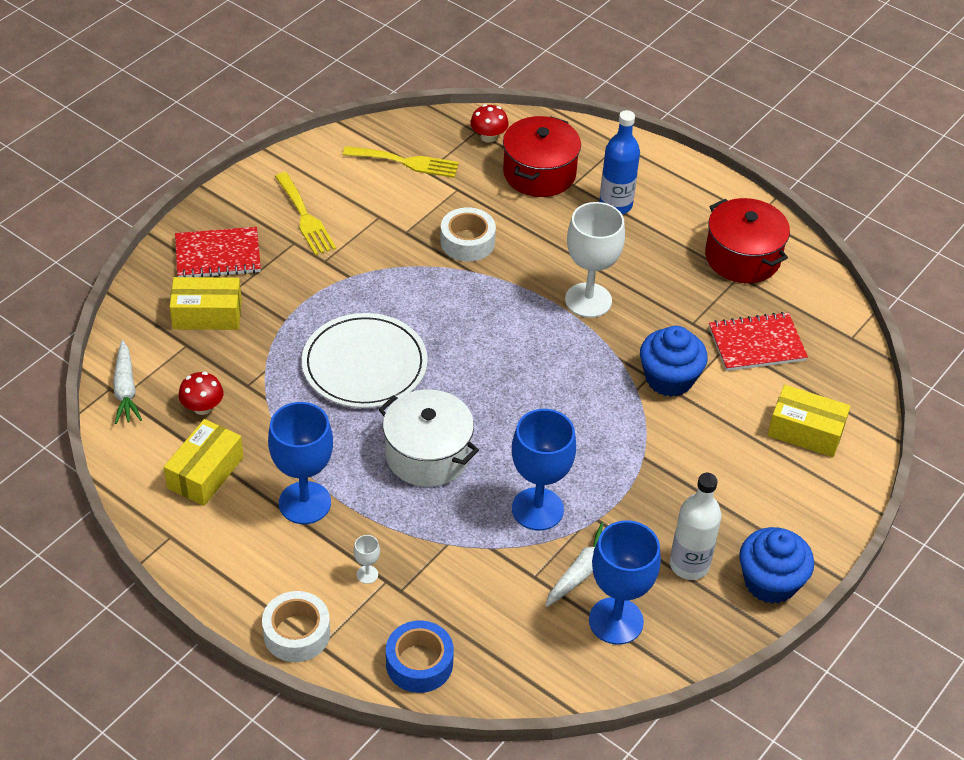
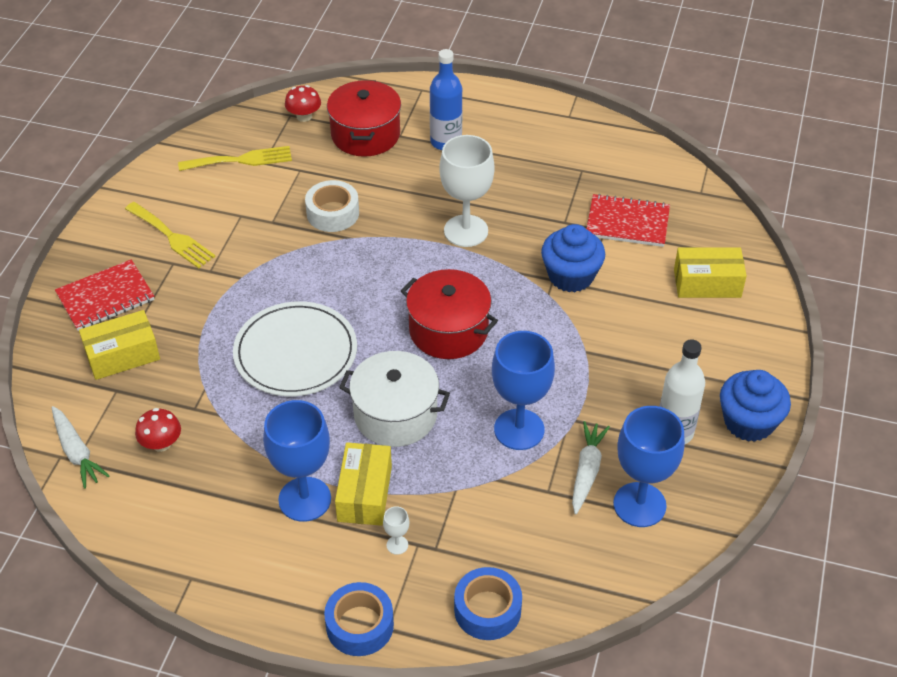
camera: 20 degrees left, 0 degrees up
(205, 473) = (195, 504): yellow box -> yellow box (365, 494)
(296, 633) = (359, 625): white tape -> blue tape
(742, 257) = (576, 153): red pot -> red pot (448, 330)
(757, 344) = (627, 223): red notebook -> red notebook turned 45 degrees clockwise

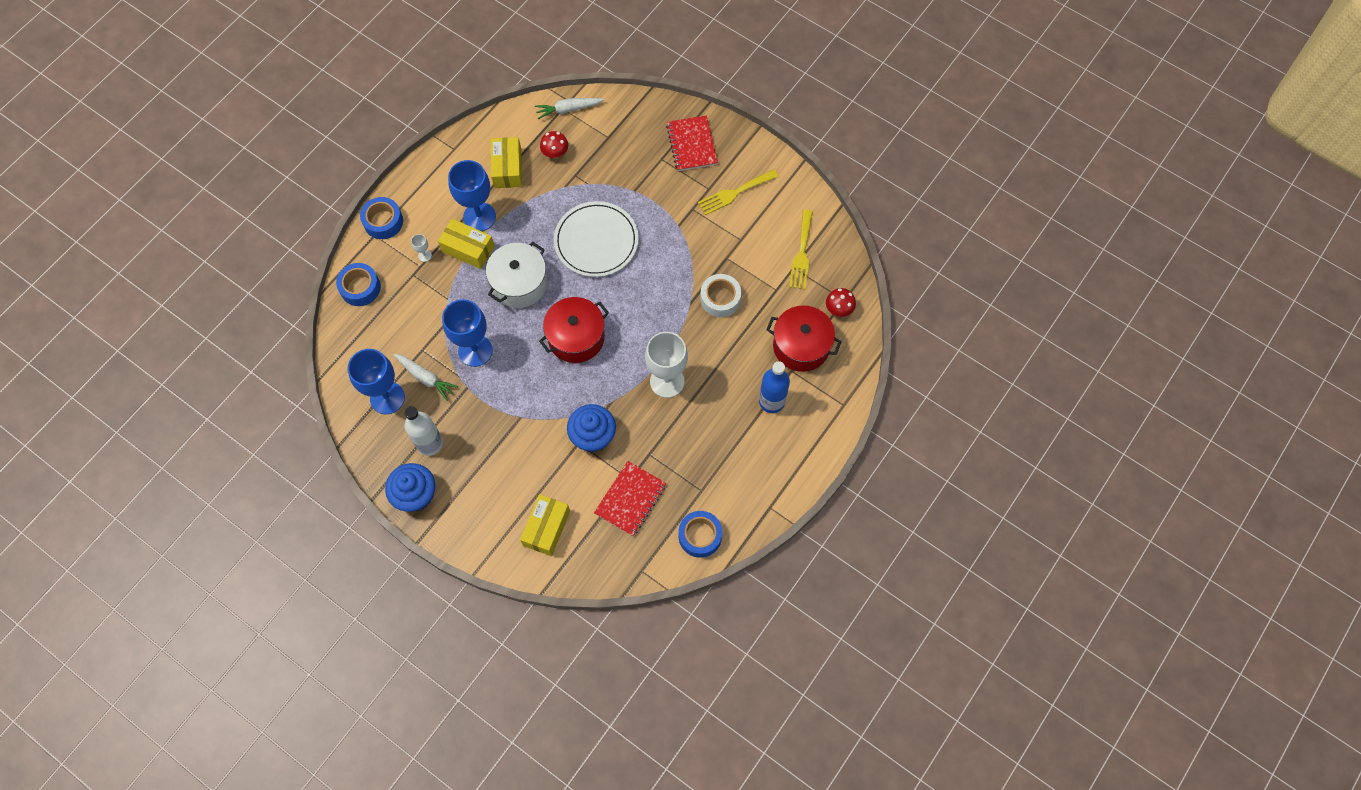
camera: 110 degrees right, 20 degrees up
(122, 355) = (636, 145): yellow box -> yellow box (508, 168)
(633, 158) = (700, 536): none -> blue tape

